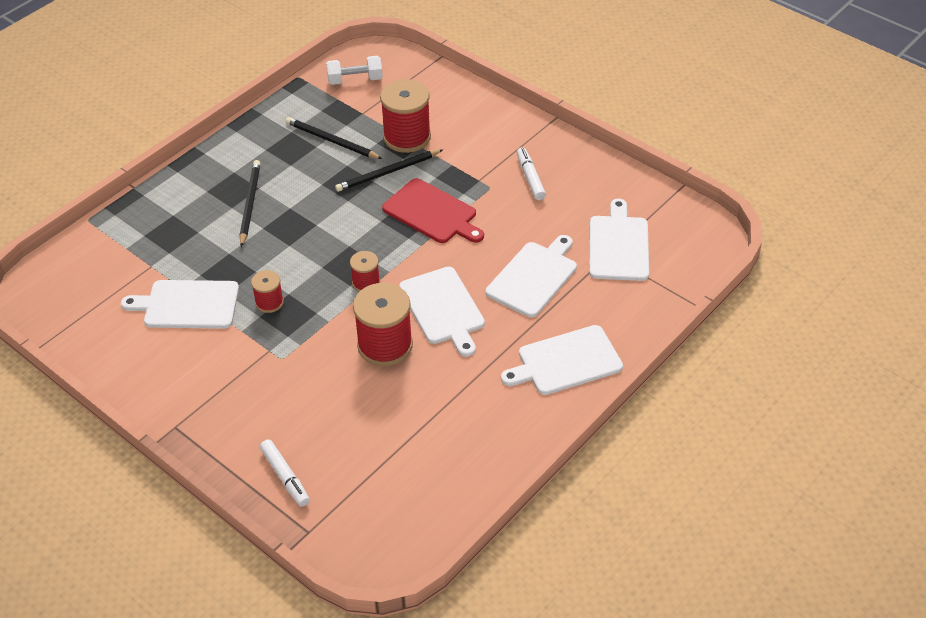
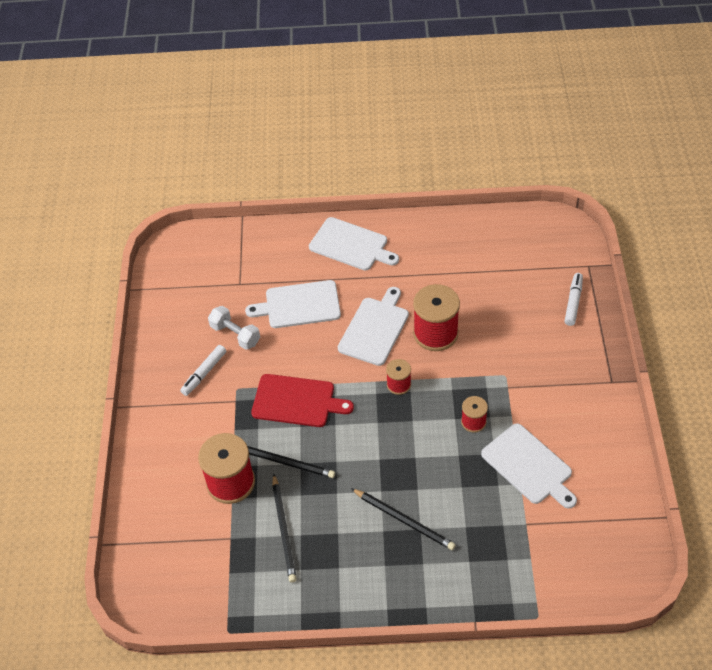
camera: 130 degrees left, 5 degrees up
(250, 204) = (404, 520): black pencil -> black pencil turned 105 degrees counterclockwise
(355, 80) = (192, 582): white dumbbell -> white dumbbell (235, 334)
(432, 213) = (296, 401): red cutting board -> red cutting board turned 105 degrees clockwise
(618, 245) = (226, 284): white cutting board -> none

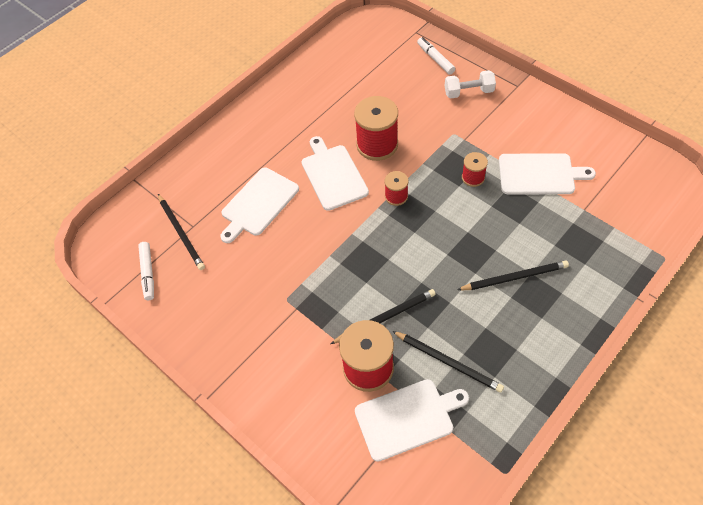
camera: 45 degrees left, 5 degrees up
(204, 373) = (246, 311): white marker -> white marker (148, 273)
(227, 282) = (181, 233): none -> black pencil
(235, 334) = (235, 263): white dumbbell -> white dumbbell (468, 92)
(296, 401) = (341, 268): red cutting board -> none
(351, 245) = (245, 136): white cutting board -> white cutting board (407, 418)

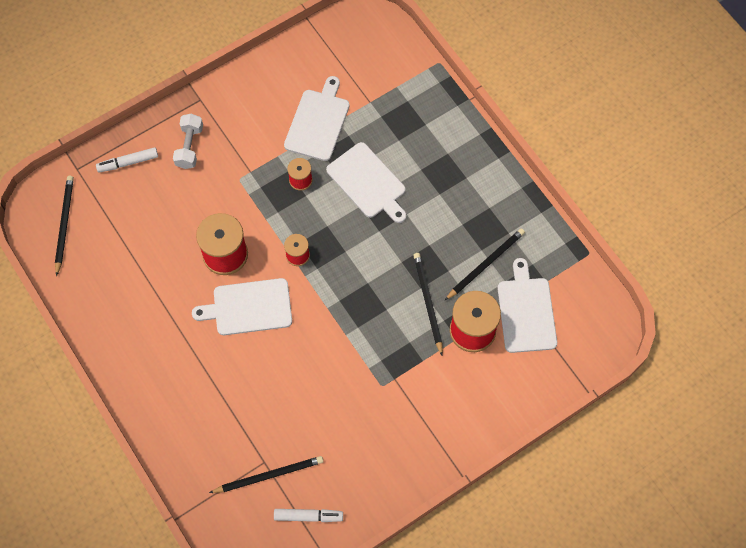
camera: 80 degrees left, 10 degrees up
(258, 203) = (259, 389): white cutting board -> white cutting board (368, 182)
(514, 277) = (421, 184): black pencil -> black pencil (64, 224)

